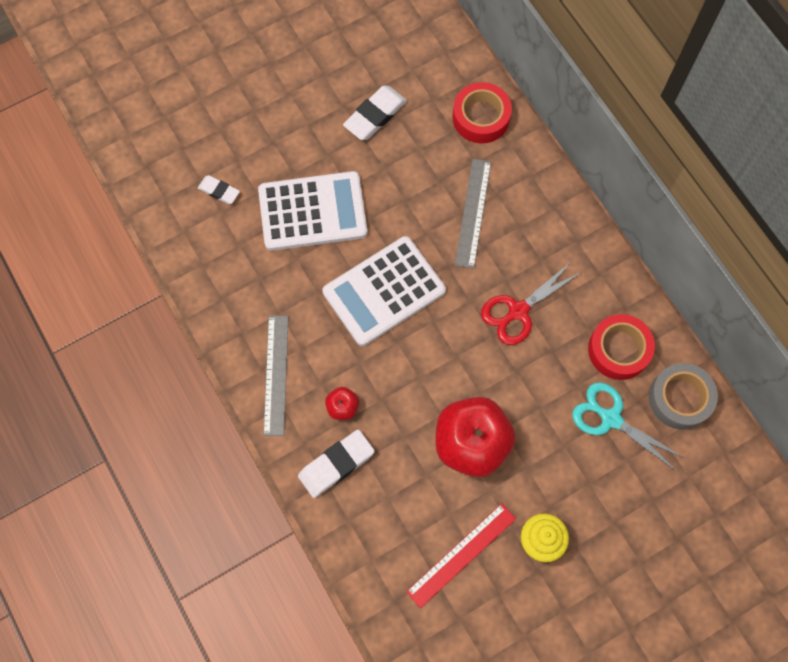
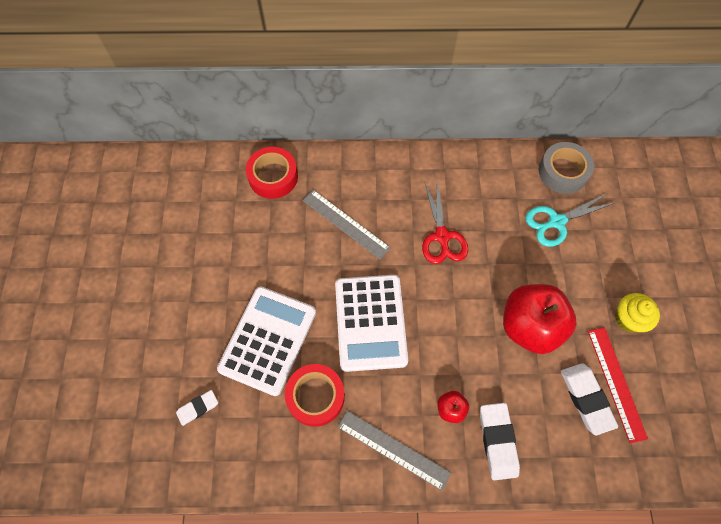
camera: 60 degrees left, 5 degrees down
(375, 115) = (218, 248): white eraser -> white eraser (586, 399)
(619, 350) = (507, 188): red tape -> red tape (315, 396)

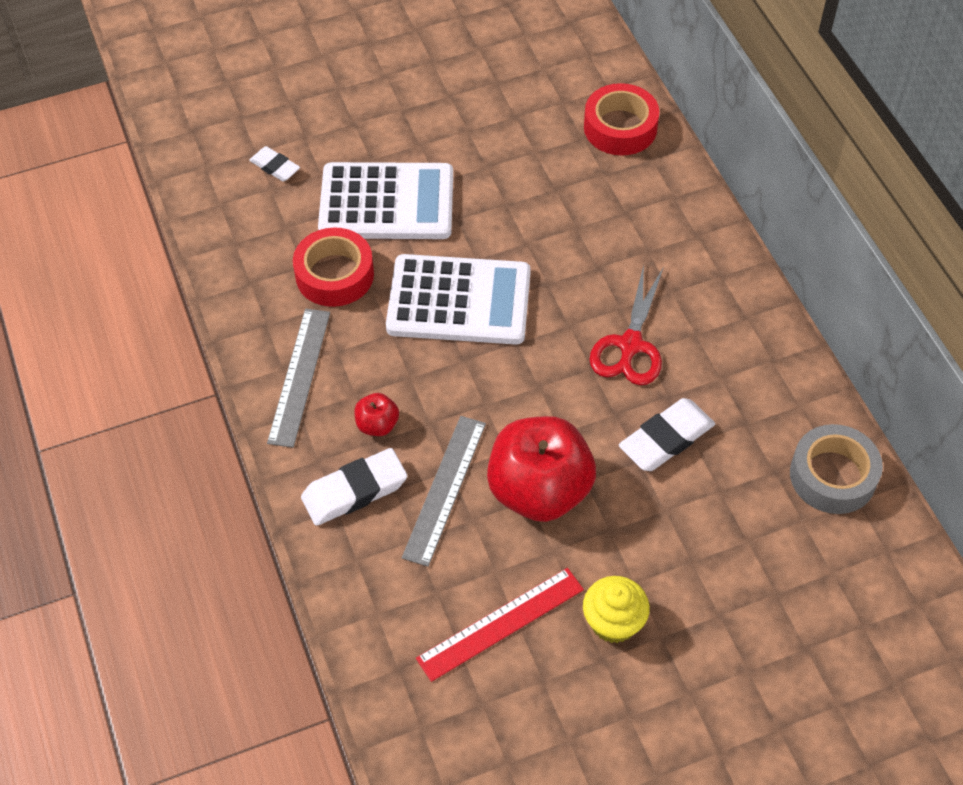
camera: 70 degrees right, 10 degrees down
(345, 224) = (590, 228): grey ruler -> grey ruler (444, 489)
(370, 322) = (459, 301): white calculator -> white calculator turned 150 degrees counterclockwise
(442, 236) = (630, 345): red scissors -> red scissors turned 45 degrees counterclockwise
(556, 222) = (734, 487): turquoise scissors -> none
(586, 399) = (459, 588): white eraser -> white eraser (666, 439)

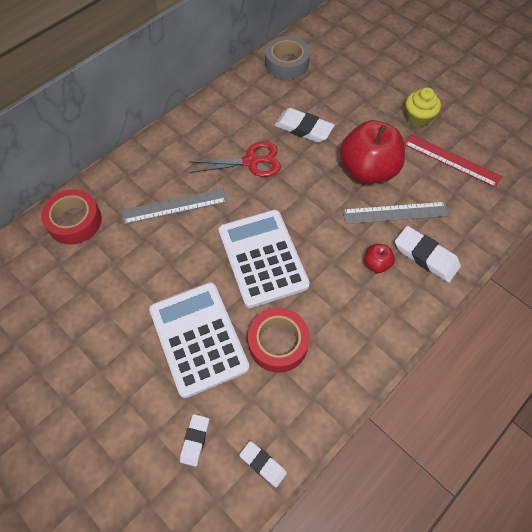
camera: 115 degrees left, 5 degrees up
(214, 214) = (263, 464): none -> white eraser
(300, 376) = (369, 325): grey ruler -> grey ruler (174, 206)

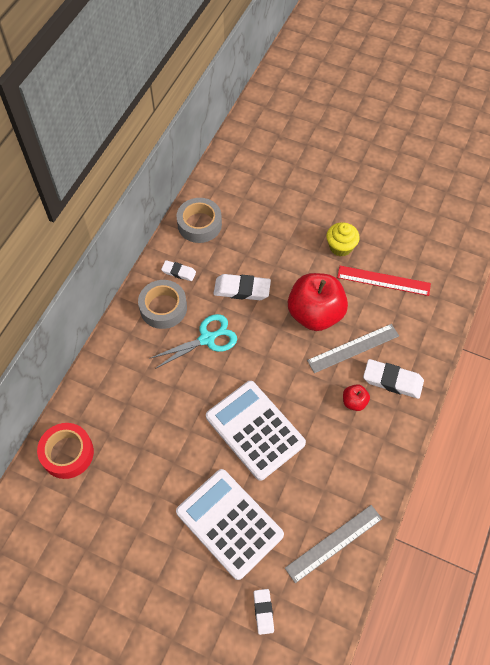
camera: 20 degrees left, 0 degrees up
(174, 206) = (155, 406): grey ruler -> grey ruler (333, 543)
(221, 123) = (163, 308): none -> grey tape
(251, 161) = (207, 339): red scissors -> turquoise scissors
(263, 464) = (326, 610): white eraser -> white eraser (178, 272)
(278, 343) = (298, 503): red tape -> none

